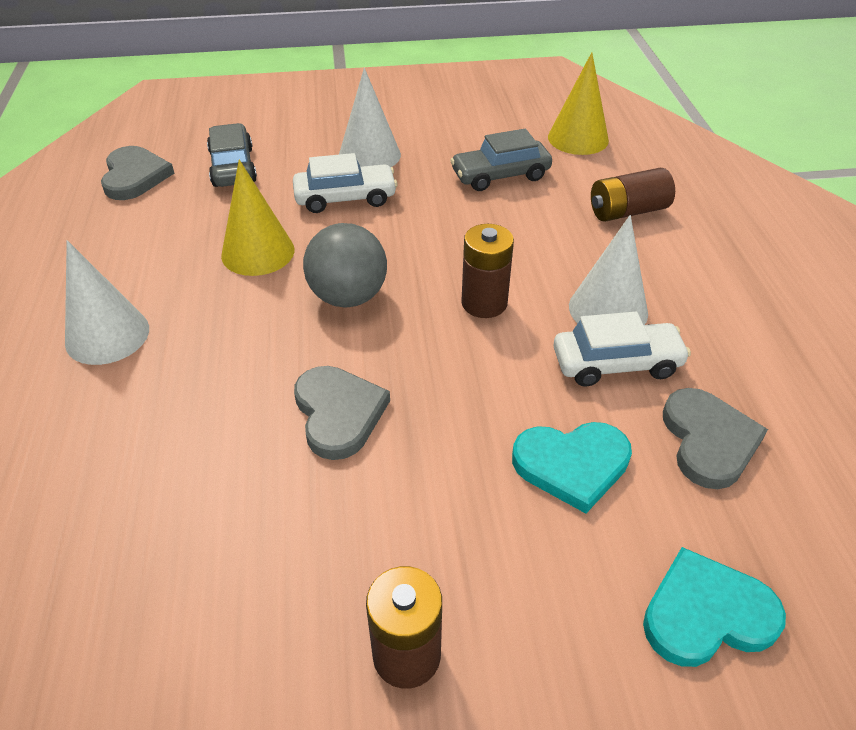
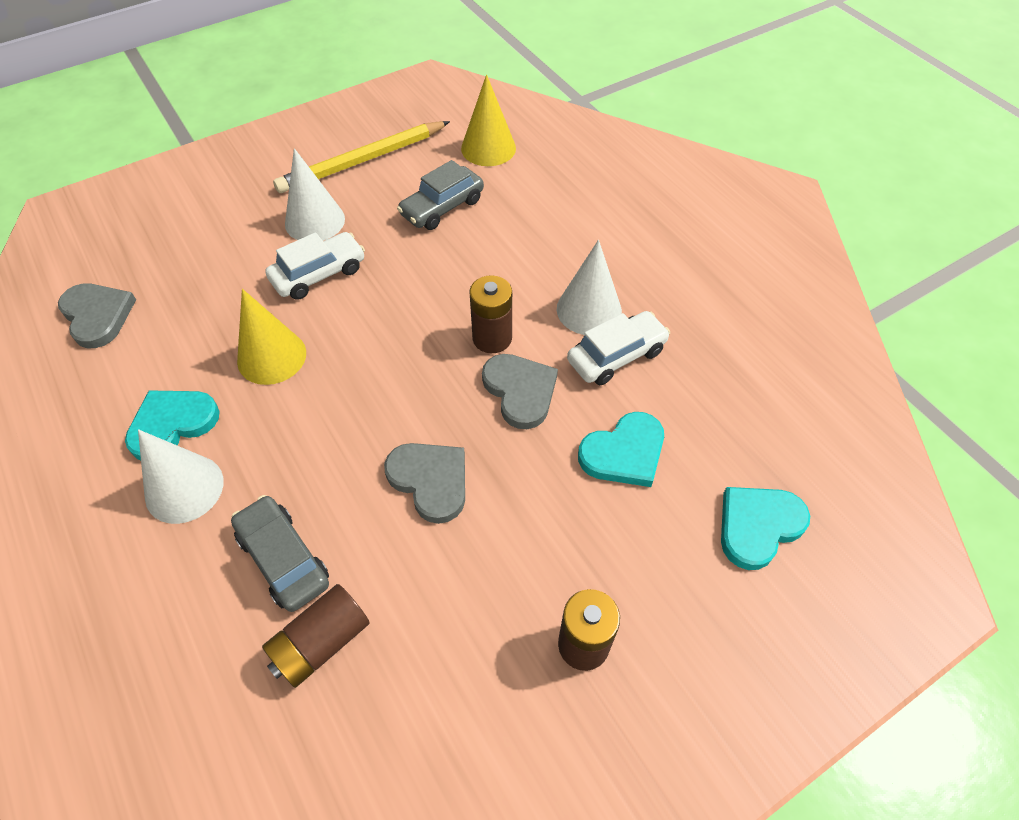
camera: 25 degrees left, 10 degrees up
(134, 279) = (172, 424): none -> turquoise heart
(233, 167) = (191, 274): grey car -> grey car (283, 559)
(348, 297) = (378, 372): grey ball -> none
(445, 119) = (362, 161): none -> yellow pencil
(627, 211) = (562, 211): brown battery -> brown battery (321, 642)
(708, 440) = (706, 395): grey heart -> grey heart (520, 391)

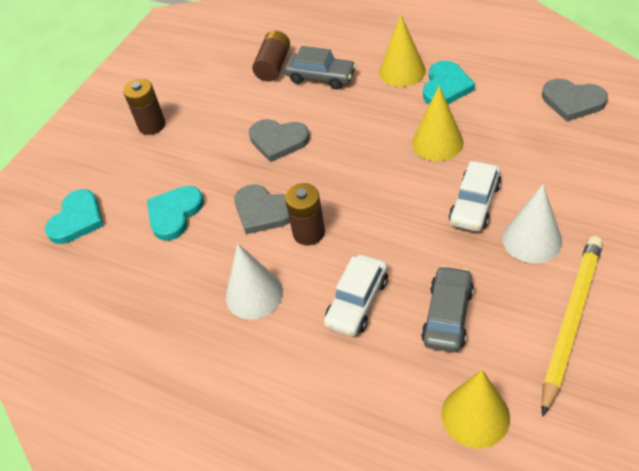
camera: 155 degrees right, 5 degrees down
(184, 488) = (402, 71): white cone -> yellow cone
(616, 356) = (212, 270): white car -> white car (357, 302)

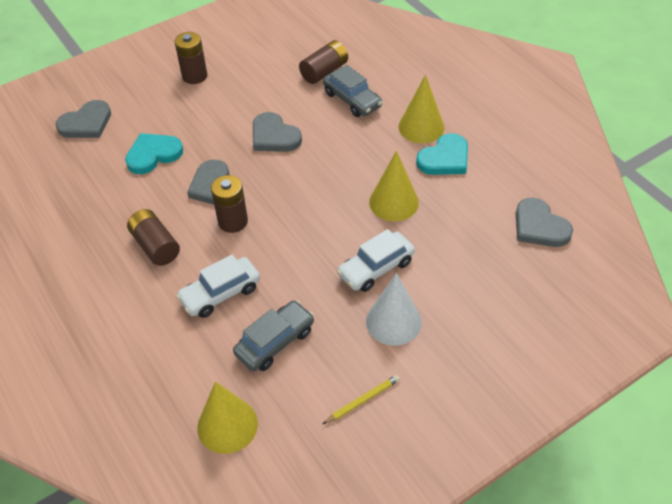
camera: 25 degrees right, 0 degrees up
(77, 219) = (86, 123): turquoise heart -> grey heart
(254, 294) = (155, 246): white cone -> brown battery
(570, 320) = (363, 400): yellow pencil -> yellow pencil, size x0.45

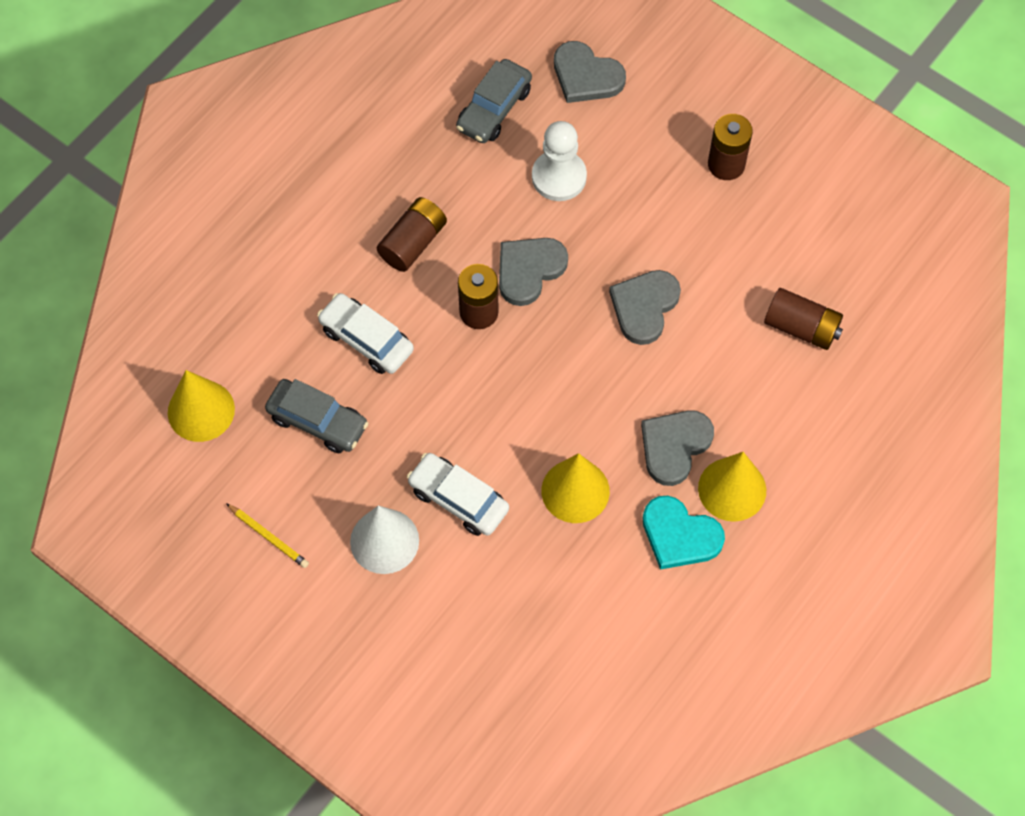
camera: 70 degrees right, 15 degrees up
(153, 154) = (559, 177): turquoise heart -> white pawn
(352, 100) = (754, 383): grey car -> grey car (494, 109)
(539, 226) = (593, 683): grey heart -> grey heart (674, 446)

